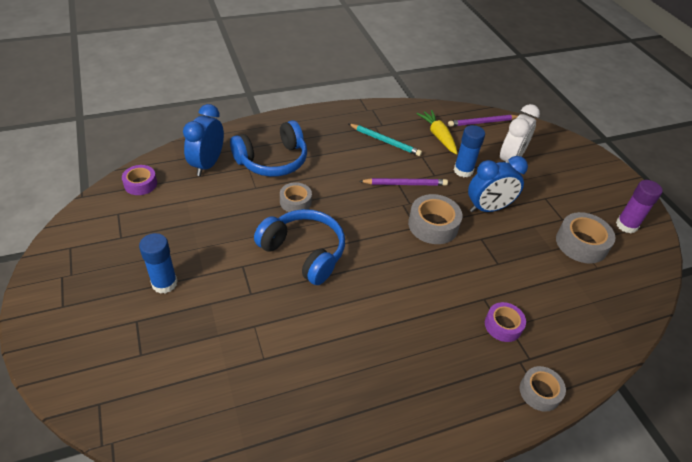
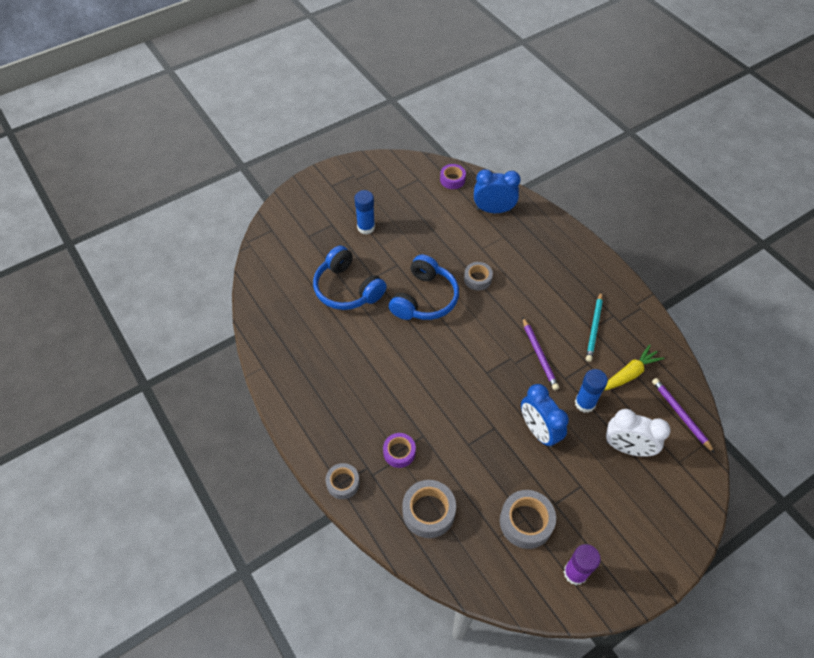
camera: 80 degrees right, 10 degrees up
(272, 160) = (520, 250): blue headphones -> blue headphones (347, 288)
(433, 225) = (494, 386): grey tape -> grey tape (428, 512)

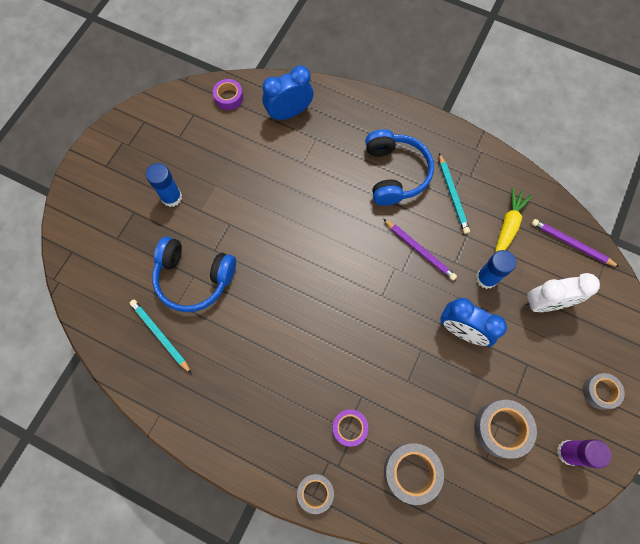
camera: 30 degrees left, 15 degrees up
(298, 315) = (160, 335): none -> turquoise pencil
(424, 298) = (278, 248): blue headphones -> blue headphones (395, 173)
(477, 279) = (317, 198): grey tape -> grey tape (600, 392)

